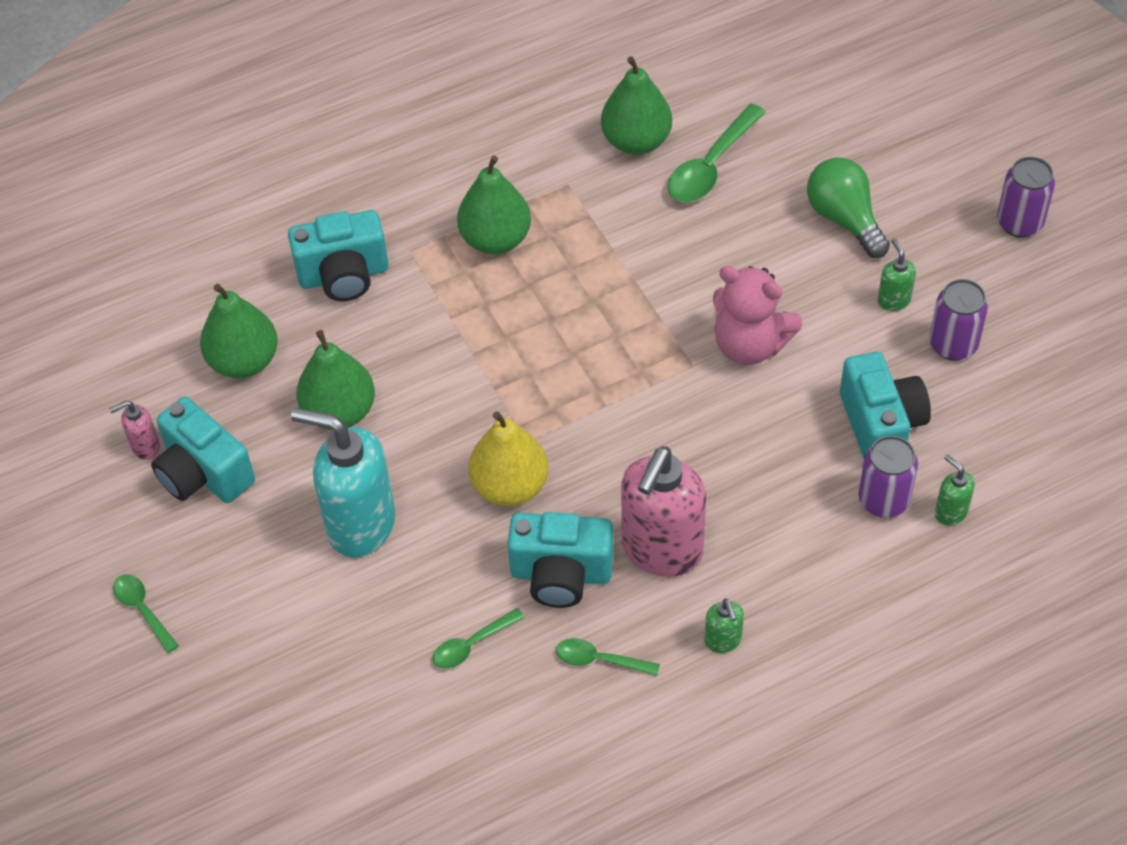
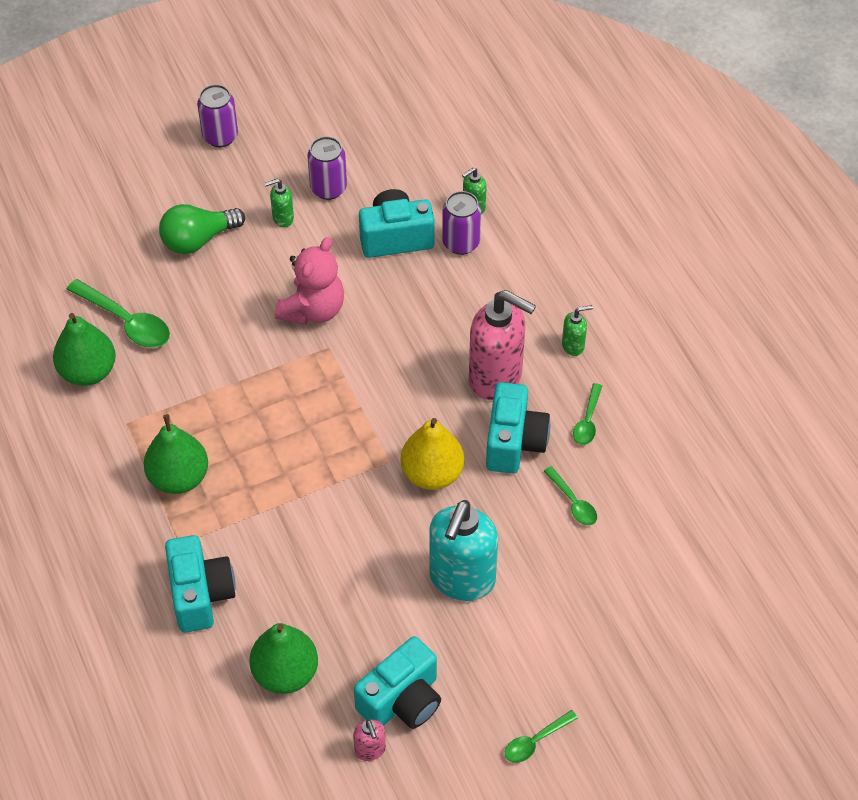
camera: 90 degrees left, 0 degrees up
(339, 412) = (348, 596): green pear -> none

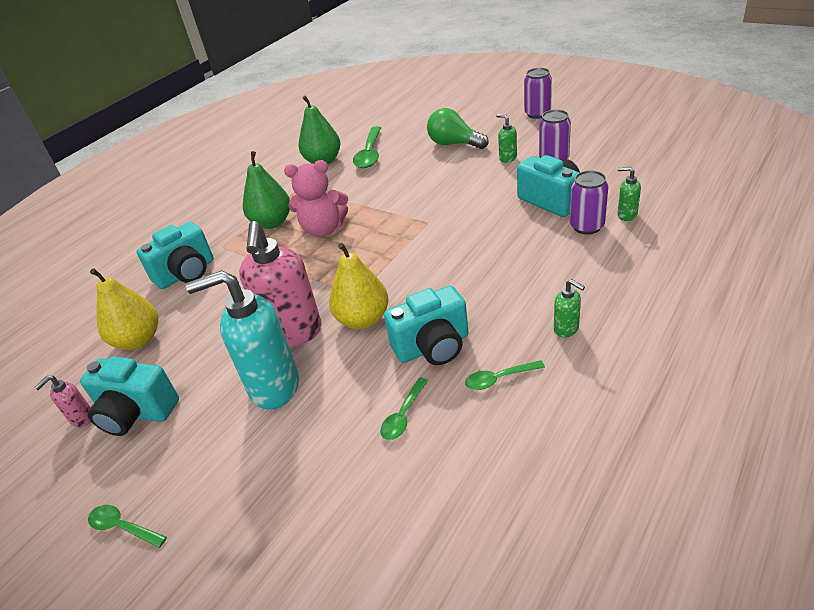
camera: 65 degrees right, 15 degrees down
(285, 673) = (138, 340): green pear -> yellow pear
(313, 309) = (451, 202): pink teddy bear -> pink teddy bear (323, 229)
(496, 378) = (485, 305): pink soap dispenser -> pink soap dispenser (293, 333)

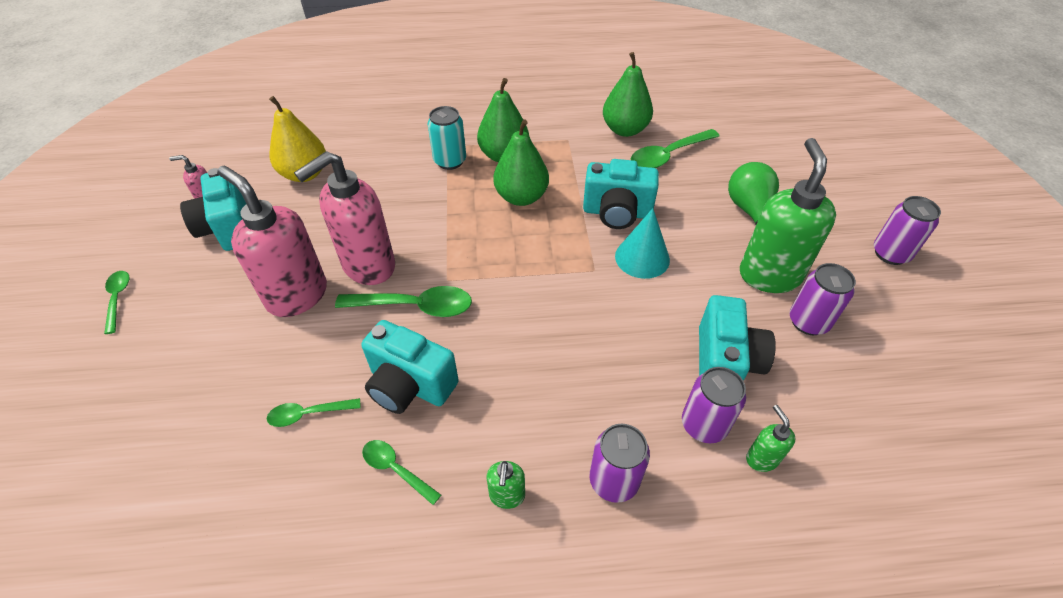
camera: 45 degrees right, 10 degrees up
(186, 273) = (398, 147): turquoise camera -> turquoise camera (617, 213)
(240, 251) = (450, 161): none -> turquoise can
(273, 387) = (297, 295): turquoise soap dispenser -> pink soap dispenser
(323, 229) = (521, 197): pink teddy bear -> green pear
(363, 319) = (415, 306): yellow pear -> green spoon
(440, 198) = (642, 258): none -> turquoise cone
(507, 158) = (769, 275): green soap dispenser -> green soap dispenser, size x2.26
(594, 277) = (614, 481): none -> purple can

